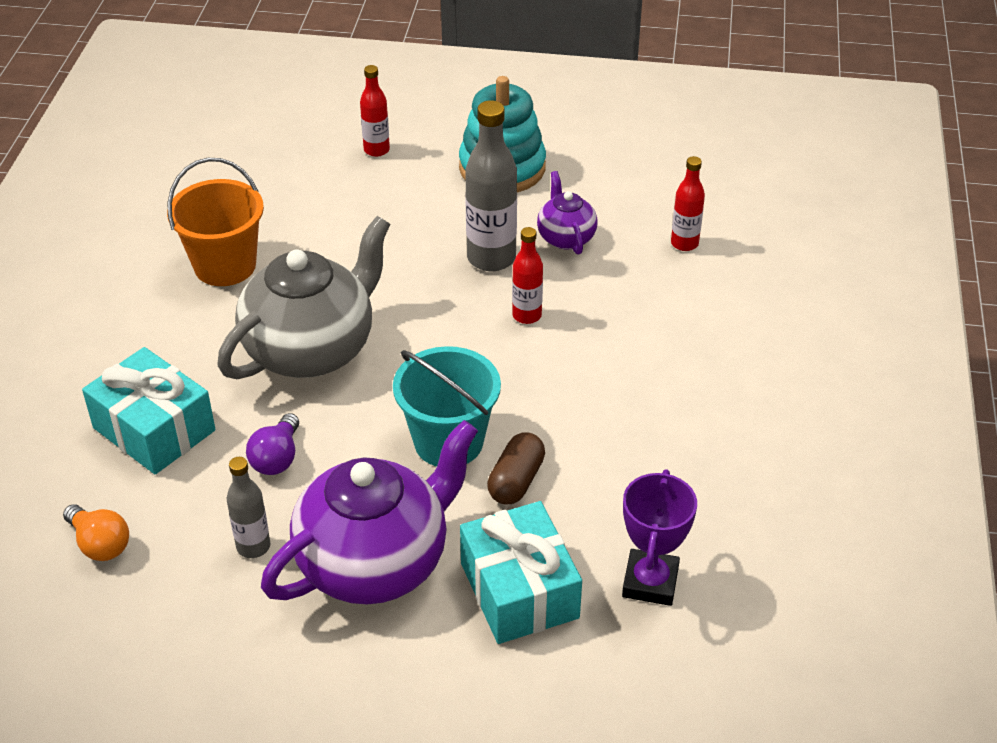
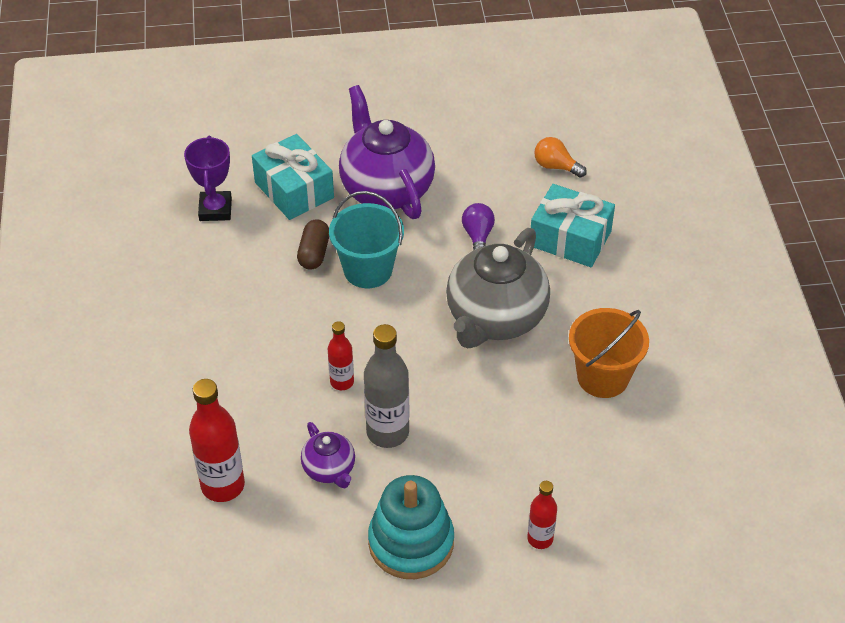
camera: 165 degrees right, 5 degrees up
(253, 546) = (463, 183): grey bottle -> none
(375, 562) = (386, 188): purple teapot -> purple teapot turned 120 degrees clockwise
(684, 243) = (223, 485): red bottle -> red bottle, size x1.74

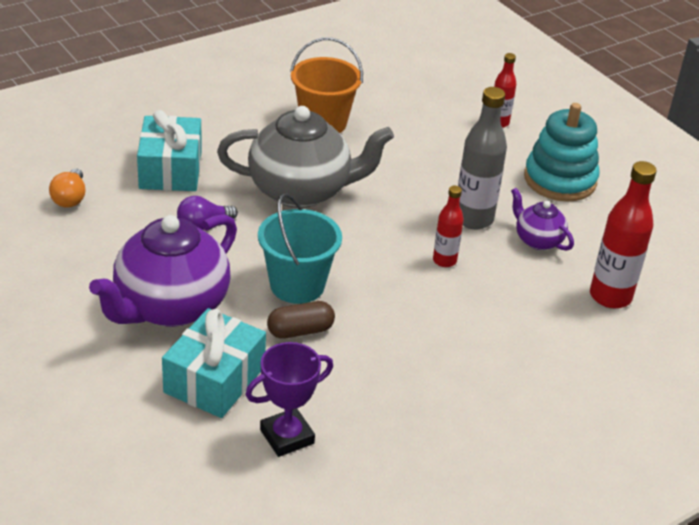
camera: 120 degrees left, 10 degrees down
(329, 469) = (537, 240): purple teapot -> purple teapot turned 75 degrees counterclockwise

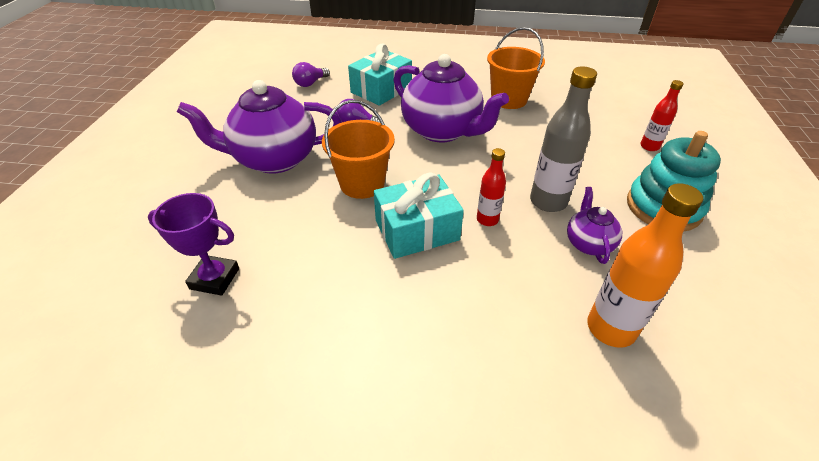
camera: 45 degrees right, 5 degrees up
(70, 198) = (310, 83): orange light bulb -> purple light bulb
(214, 379) = (233, 214): turquoise gift -> turquoise gift (417, 230)
(297, 285) = (362, 184): turquoise bucket -> orange bucket
(300, 331) = (323, 213): brown capsule -> none
(301, 191) = (442, 131): grey teapot -> purple teapot
(610, 296) = (610, 328): red bottle -> orange bottle

